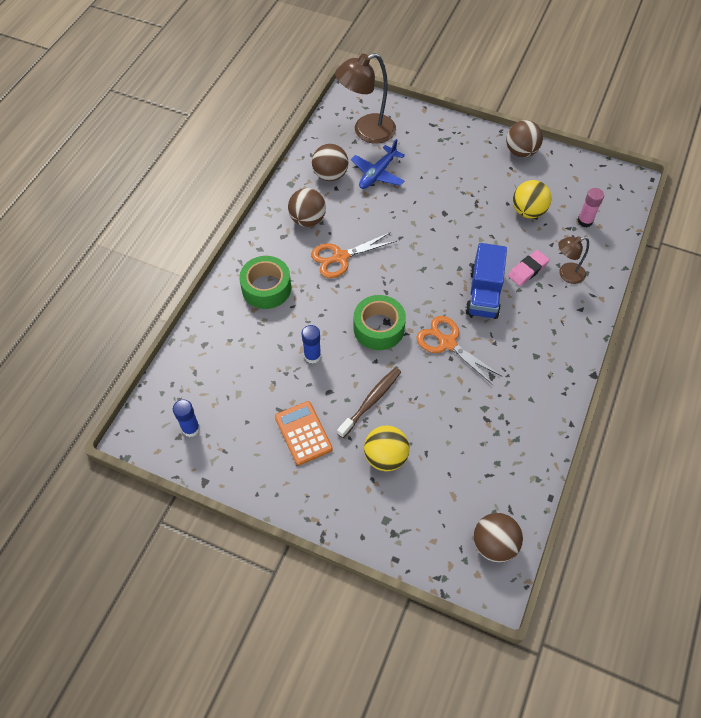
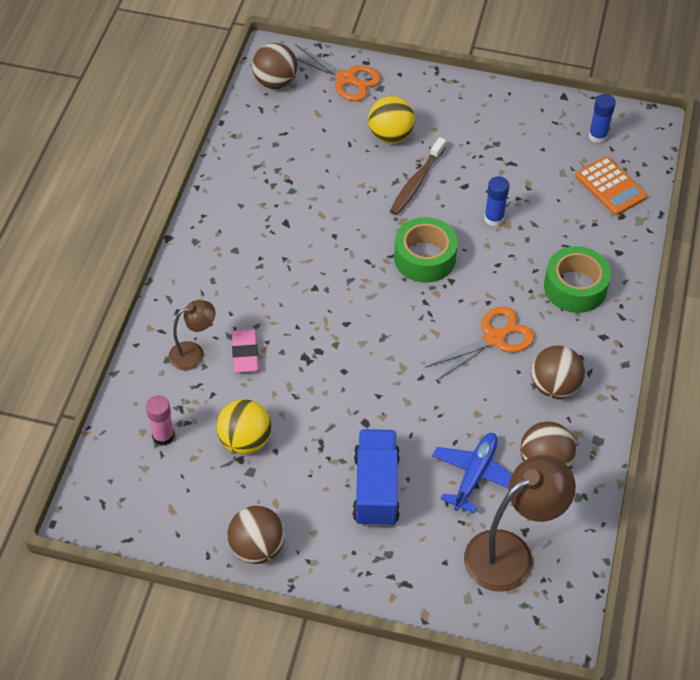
camera: 170 degrees right, 5 degrees down
(303, 433) = (480, 146): orange calculator -> orange calculator (610, 186)
(447, 343) = (340, 251): orange scissors -> orange scissors (346, 79)
(483, 294) = (301, 314): blue truck -> blue truck (376, 489)
(527, 270) = (245, 353): pink eraser -> pink eraser turned 45 degrees counterclockwise

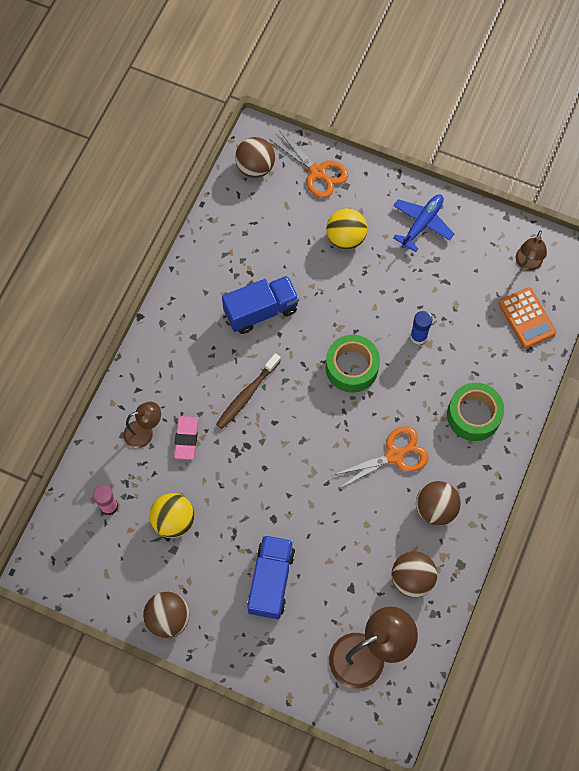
camera: 10 degrees right, 15 degrees up
(308, 215) = (261, 311): none -> blue truck
(416, 182) = (359, 290): brown toothbrush -> brown toothbrush (247, 395)
(474, 475) = (353, 581): blue plane -> blue plane (422, 224)
(597, 136) = (527, 263): blue glue stick -> brown lamp

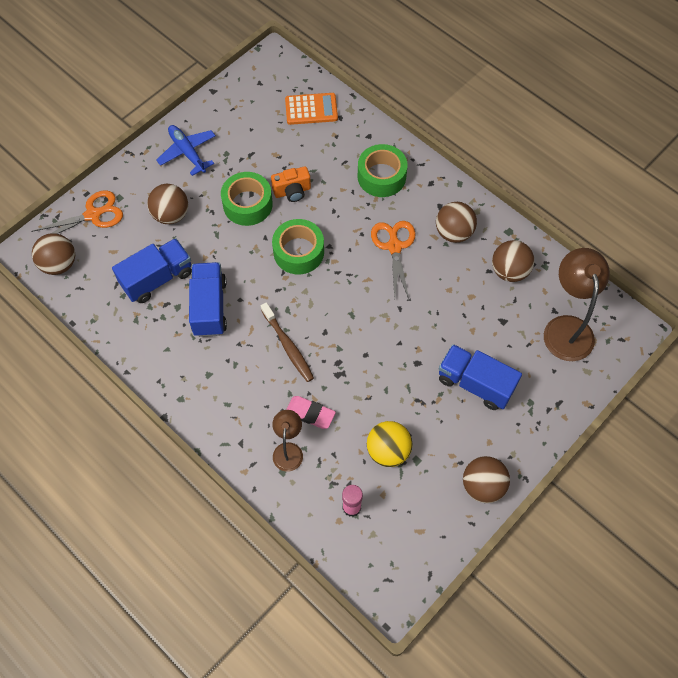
camera: 70 degrees left, 5 degrees down
(273, 254) = (157, 279): none -> blue truck
(345, 238) = (171, 215): yellow ball -> brown ball
(386, 301) = (247, 204): none -> green tape
(418, 336) = (292, 191): blue glue stick -> orange camera
(527, 263) = (262, 92): brown lamp -> none

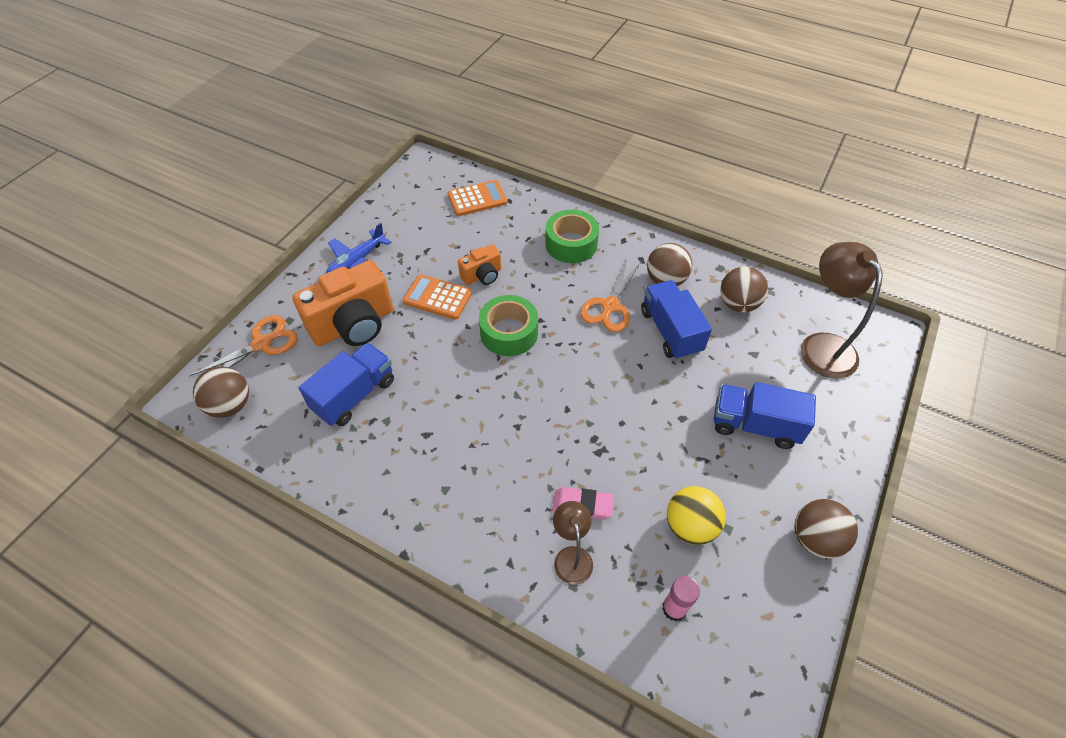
camera: 15 degrees left, 10 degrees down
(171, 215) = (354, 325): brown ball -> orange camera
(187, 152) = (357, 261): blue plane -> blue plane turned 90 degrees counterclockwise
(209, 307) = (425, 412): blue truck -> blue truck (670, 331)
(247, 204) = (437, 297): green tape -> orange calculator
(288, 346) = (530, 434): brown toothbrush -> none
(394, 247) = (610, 306): orange scissors -> orange scissors turned 135 degrees counterclockwise

